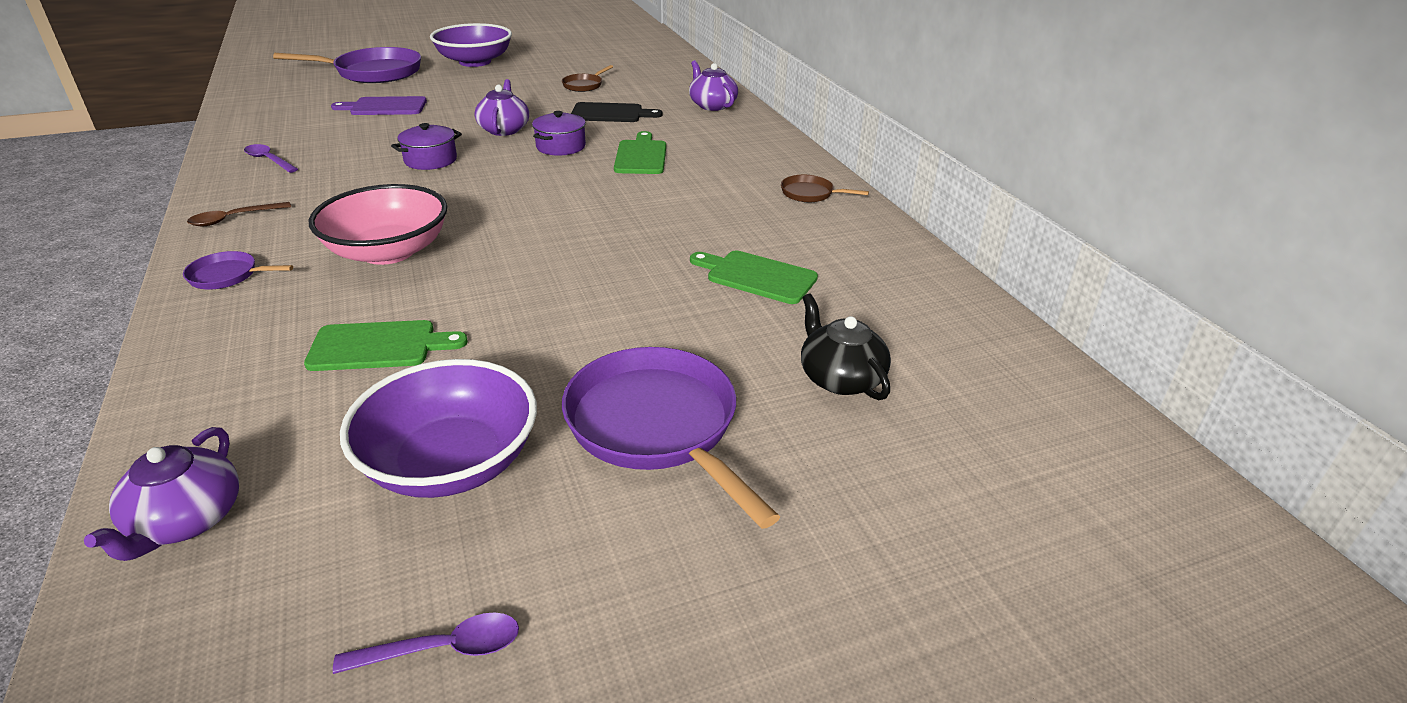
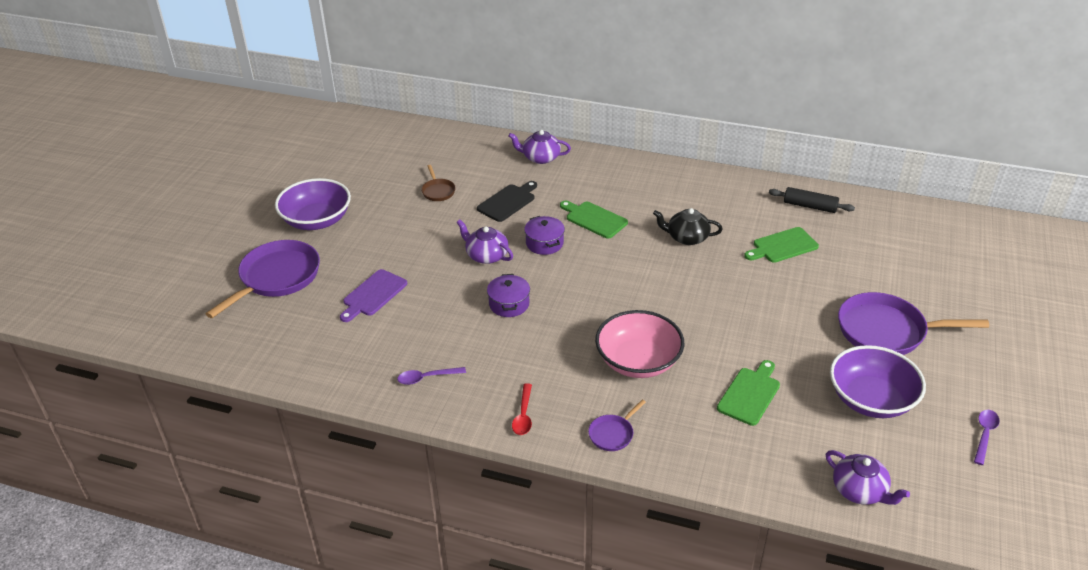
camera: 50 degrees left, 5 degrees up
(233, 219) = (523, 415): brown spoon -> red spoon
(810, 194) = (707, 186): brown pan -> none
(840, 378) = (888, 265): black teapot -> black teapot (687, 237)
(885, 270) = (810, 206): none -> black rolling pin

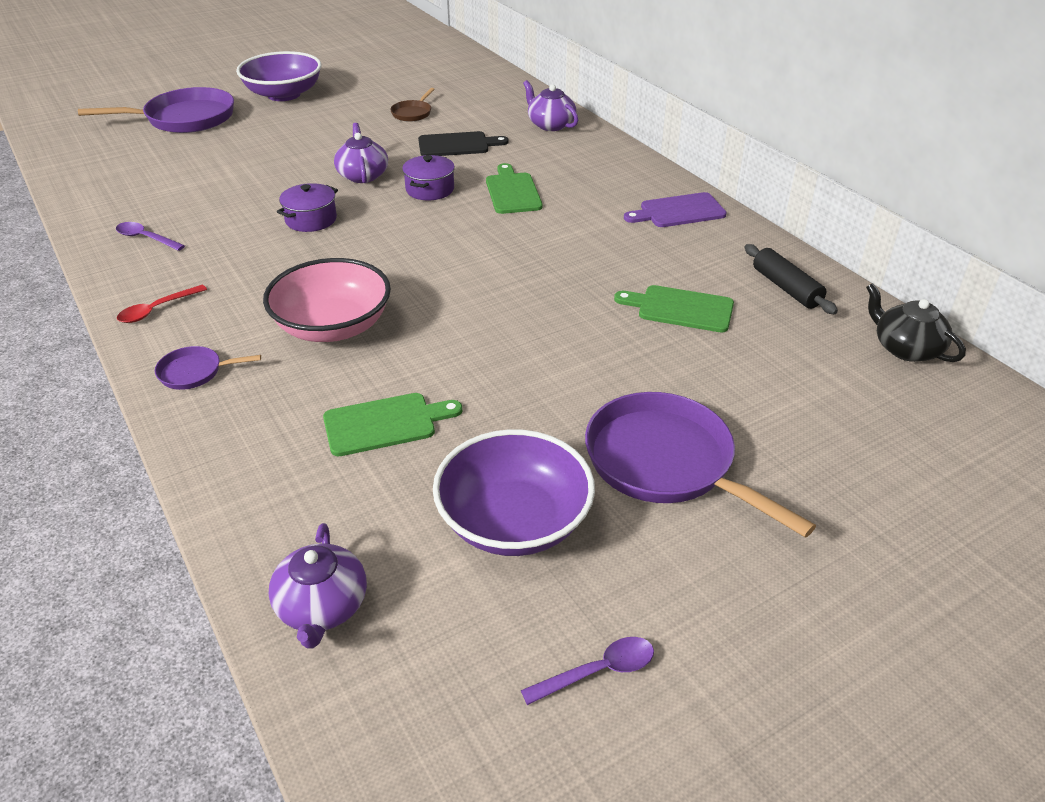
camera: 40 degrees right, 0 degrees up
(373, 294) = (224, 161): purple cutting board -> purple cutting board (678, 211)
(687, 237) = (580, 249): black teapot -> black teapot (905, 348)

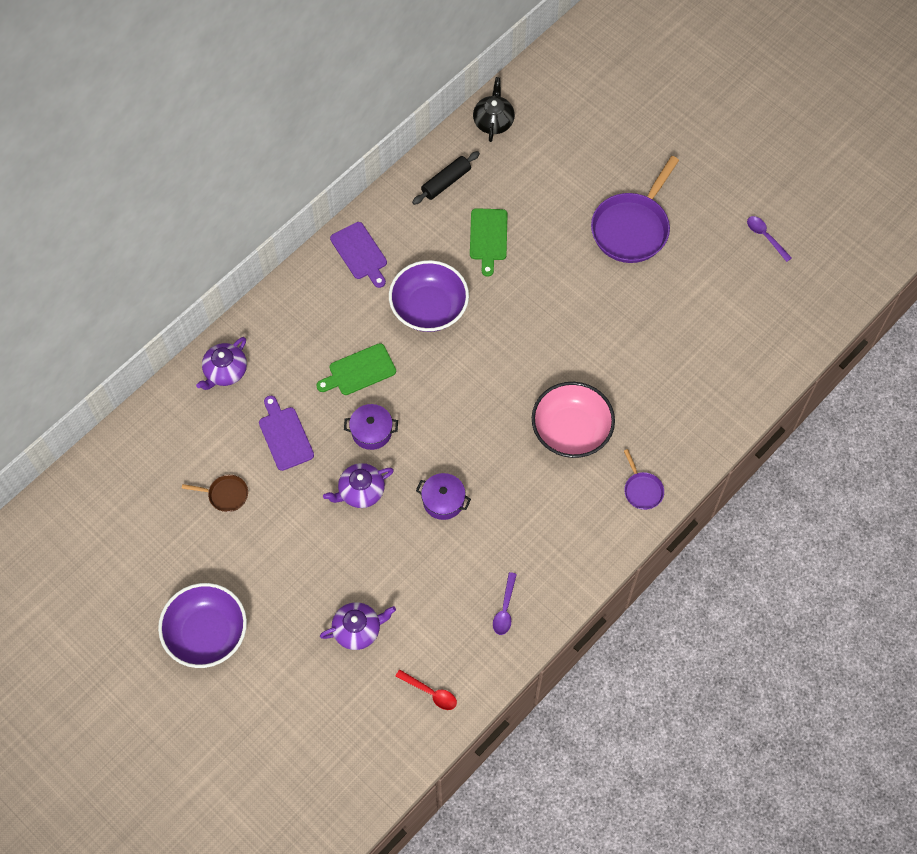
camera: 105 degrees left, 25 degrees up
(157, 310) = (589, 548): red spoon -> red spoon (430, 693)
(184, 119) = (286, 701): purple pan -> none
(322, 607) = (776, 351): purple teapot -> purple teapot (358, 630)
(385, 424) = (649, 367): green cutting board -> none
(457, 145) = (285, 436): black cutting board -> purple cutting board
(514, 521) = (696, 287): purple bowl -> purple bowl (429, 308)
(905, 348) = (493, 121): black teapot -> black teapot turned 150 degrees clockwise

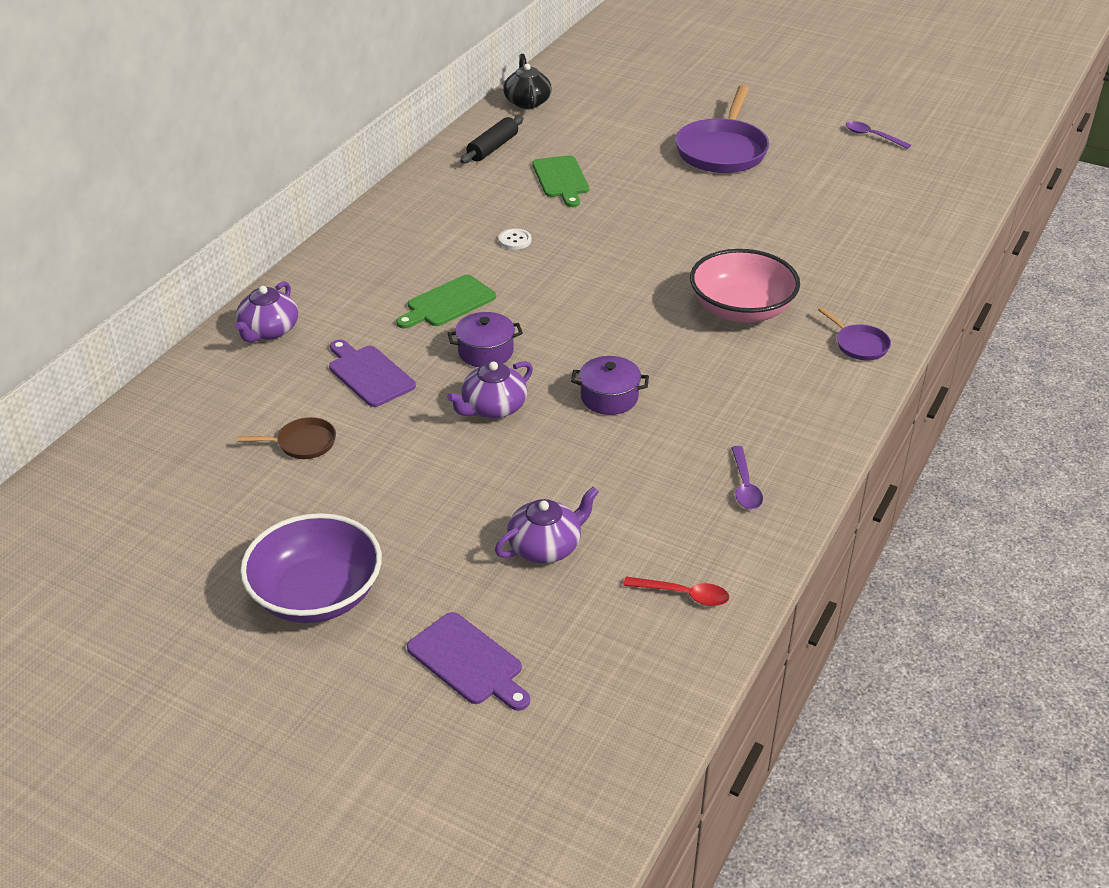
camera: 15 degrees left, 25 degrees down
(360, 253) = (411, 212): purple cutting board -> purple cutting board (468, 662)
(429, 308) = (515, 240): purple bowl -> white button

